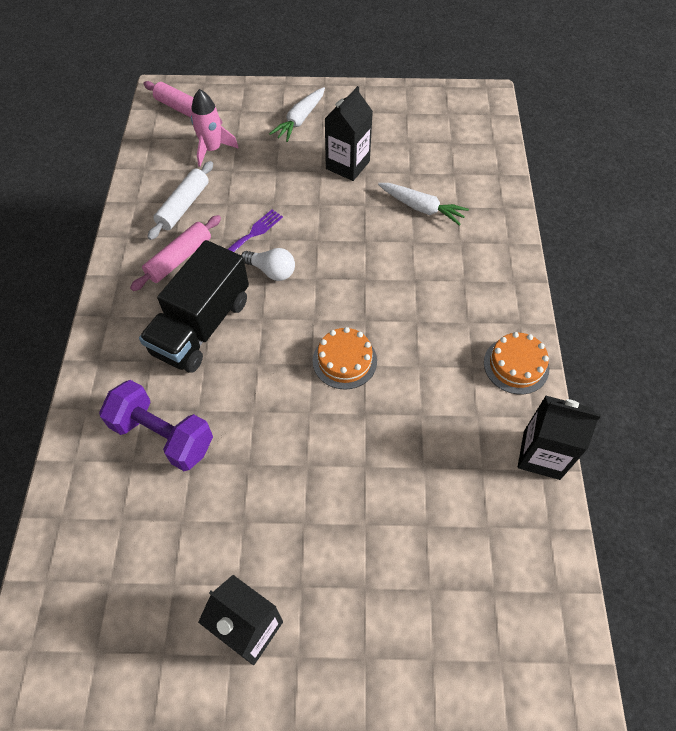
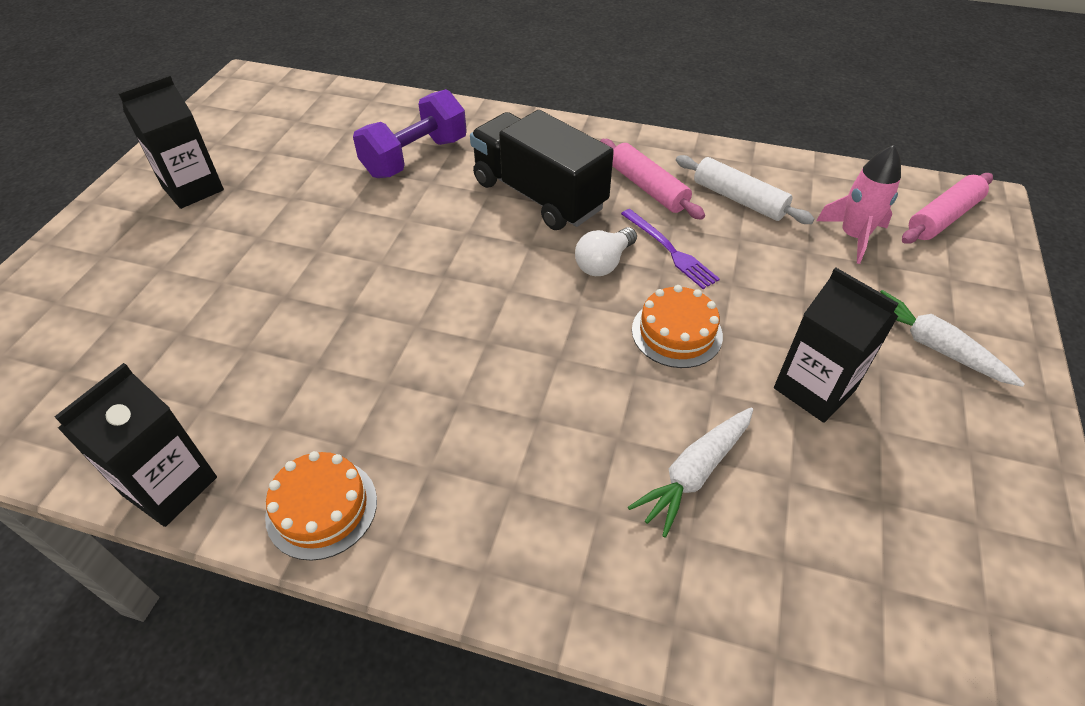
camera: 105 degrees right, 10 degrees down
(344, 360) = (433, 307): orange cake -> orange cake (676, 332)

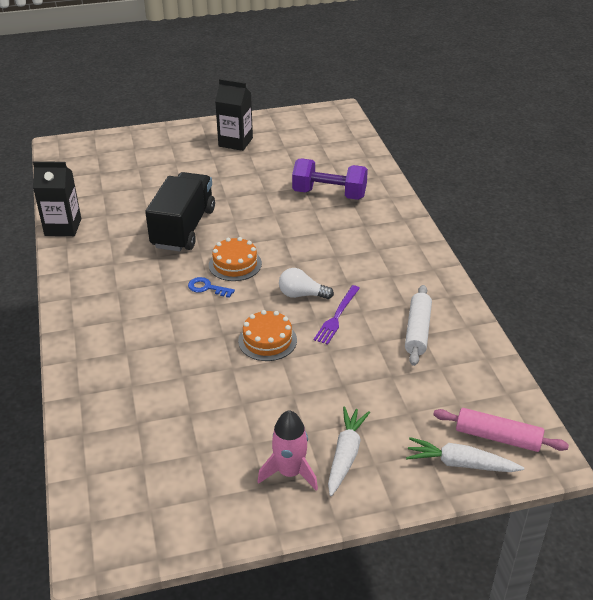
camera: 60 degrees right, 10 degrees down
(322, 508) = (77, 270): orange cake -> orange cake (235, 264)
(514, 351) = (207, 288): none -> blue key
(539, 195) = (340, 250): black truck -> black truck (183, 228)
(648, 188) = (390, 289): pink rolling pin -> none
(694, 473) = (170, 376): white carrot -> white carrot (460, 463)
(814, 389) = (265, 407): black carton -> none
(853, 236) = (428, 394): pink rocket -> pink rocket (290, 472)

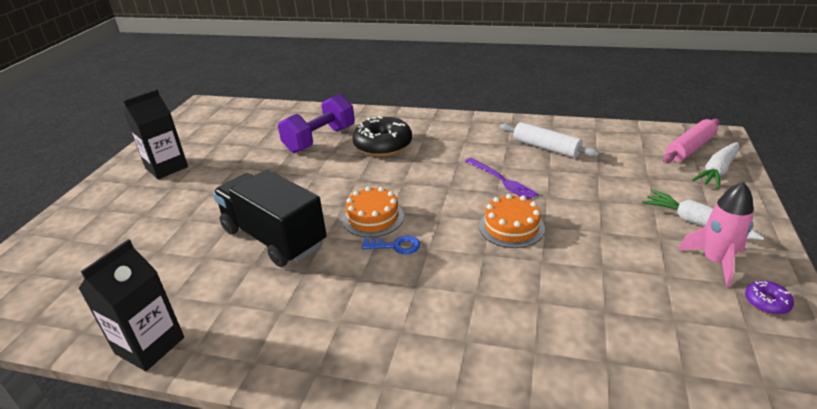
camera: 60 degrees left, 5 degrees down
(207, 288) = (396, 246): blue key -> blue key turned 135 degrees counterclockwise
(248, 508) = (766, 303): none -> purple donut
(302, 295) = (455, 190): white light bulb -> none
(345, 231) = (383, 145): none -> black donut

